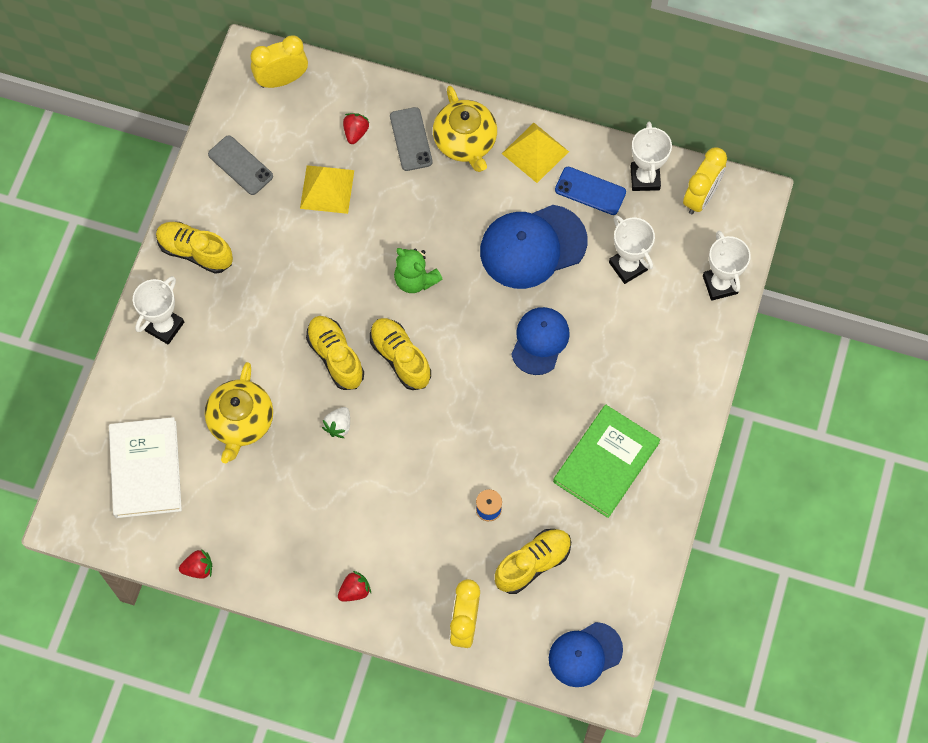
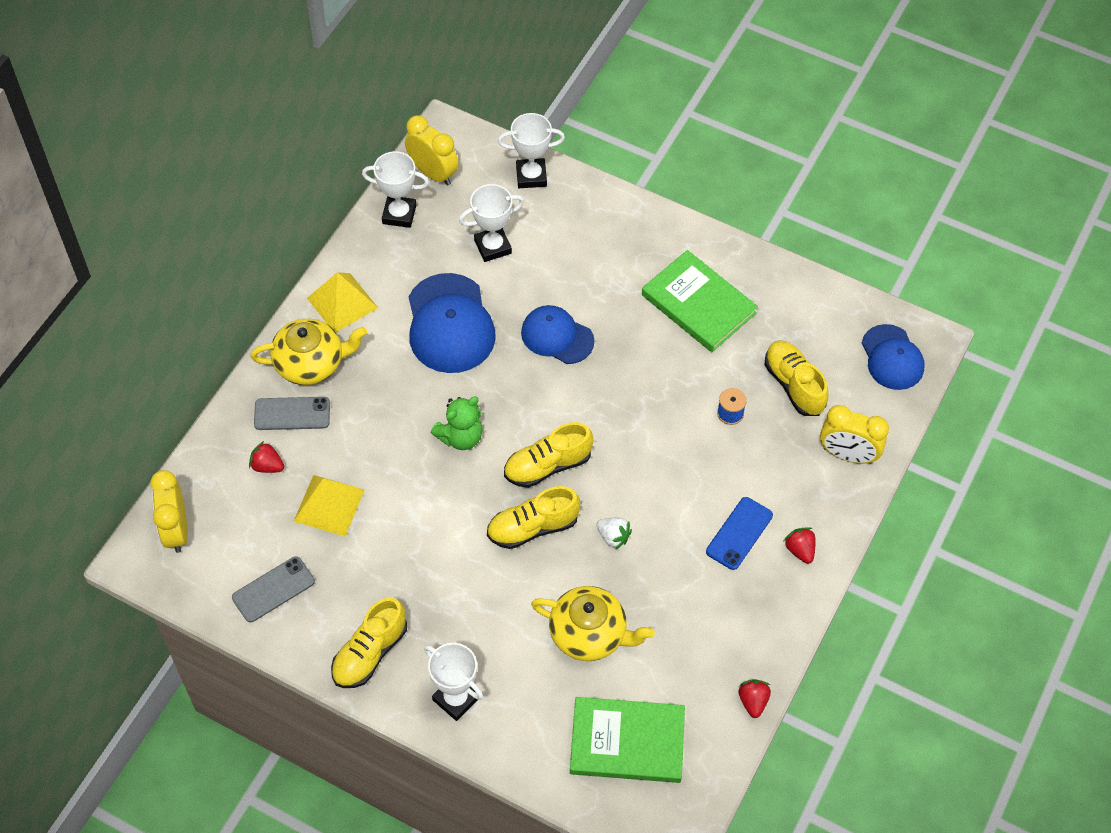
camera: 80 degrees left, 10 degrees down
(145, 469) = (627, 742): white book -> green book
(590, 191) = (400, 263): blue phone -> blue phone (739, 533)

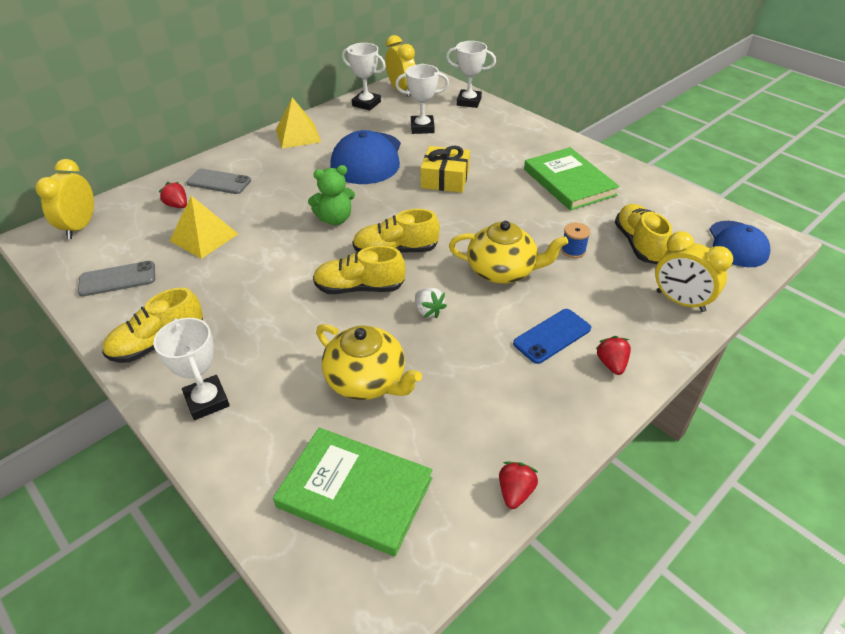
camera: 20 degrees right, 15 degrees down
(311, 363) = (253, 159): yellow teapot -> yellow teapot (502, 271)
(557, 336) = (445, 179): blue cap -> yellow gift

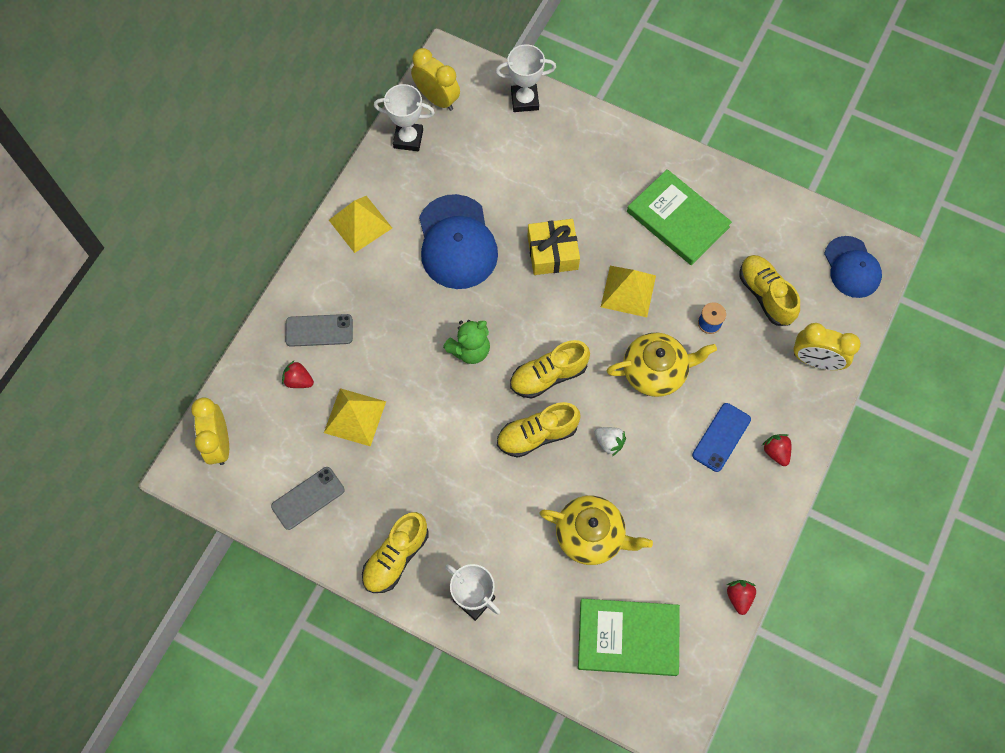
camera: 20 degrees left, 25 degrees up
(422, 128) = (492, 168): white trophy -> none
(502, 214) = (628, 291): none -> yellow pyramid

